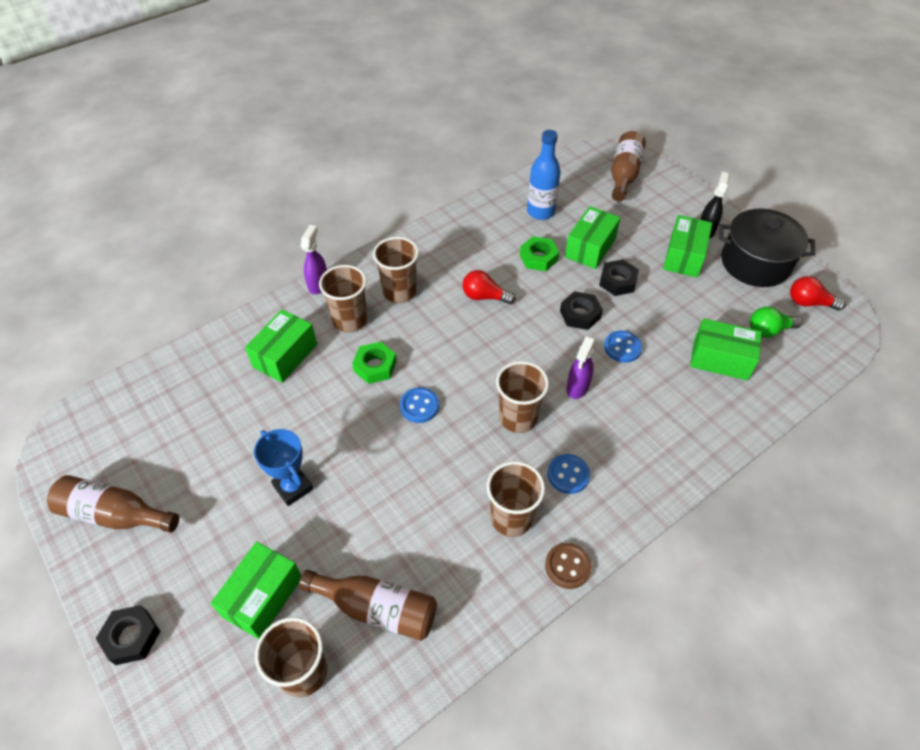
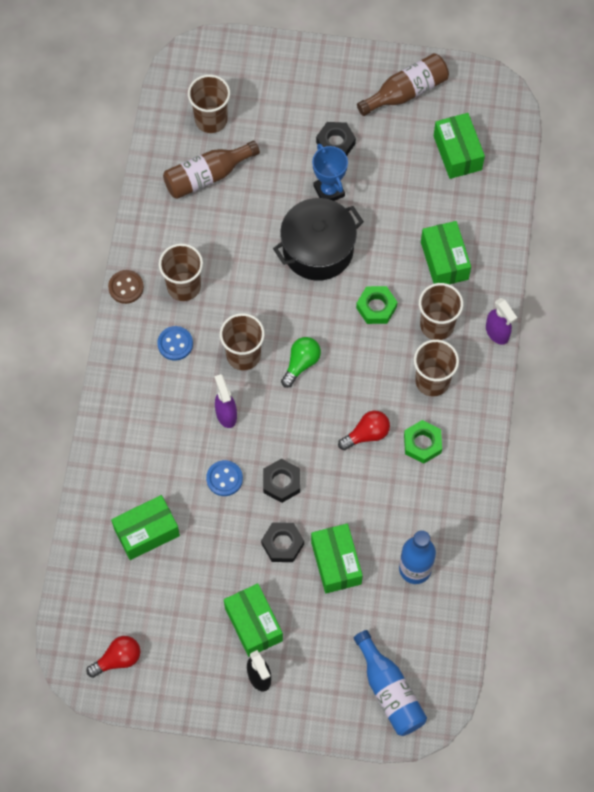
camera: 135 degrees right, 15 degrees up
(131, 637) = (314, 58): black nut -> black nut (335, 143)
(262, 597) = (273, 129): green box -> green box (457, 153)
(293, 487) = (329, 191): blue trophy -> blue trophy turned 60 degrees clockwise
(419, 406) = (314, 306): blue button -> none
(538, 258) = (366, 512): green nut -> green nut (422, 443)
(624, 175) = (389, 691): brown bottle -> blue bottle
(755, 263) = (190, 671): black pot -> black pot (318, 250)
(768, 330) = (130, 596): green light bulb -> green light bulb (301, 364)

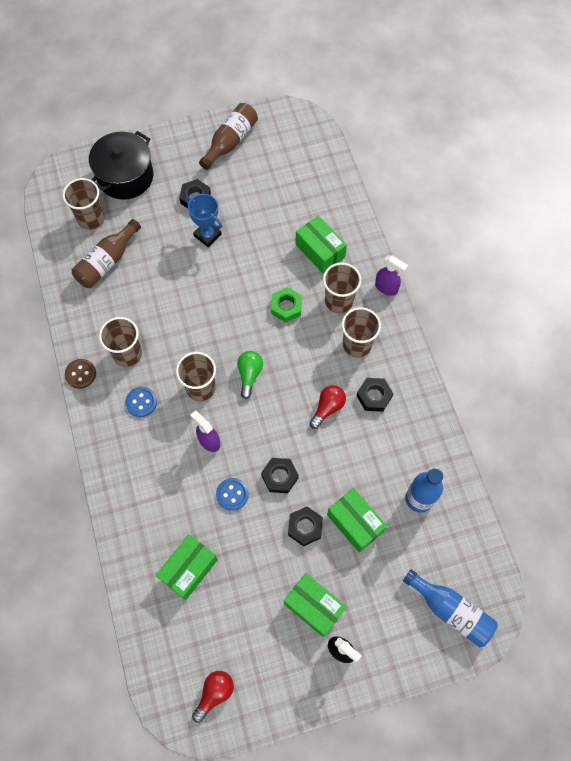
camera: 25 degrees left, 0 degrees up
(318, 250) = (220, 282): black pot -> black pot (125, 176)
(422, 443) = (374, 396): green nut -> black nut
(457, 153) = (290, 170): green box -> none

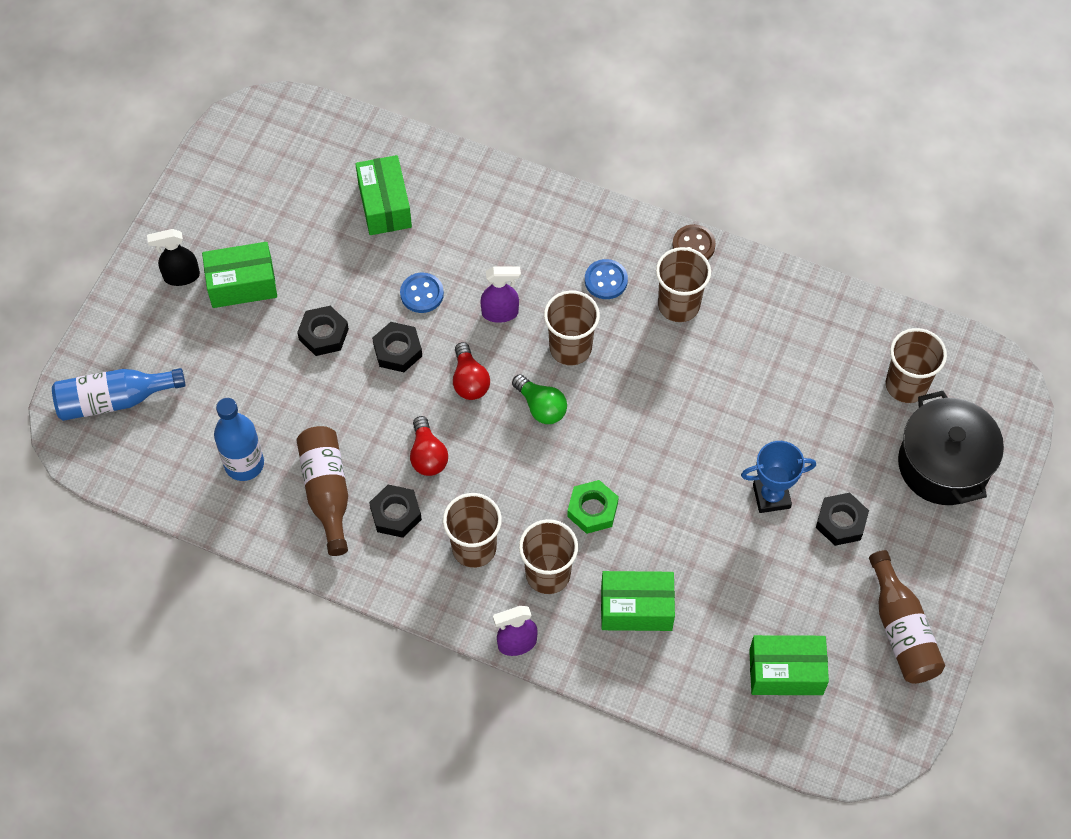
camera: 130 degrees right, 5 degrees down
(107, 262) = (825, 363): brown bottle -> brown bottle (327, 492)
(214, 693) = (252, 150): red light bulb -> red light bulb (469, 380)
(355, 523) = (282, 383): green box -> green box (786, 672)

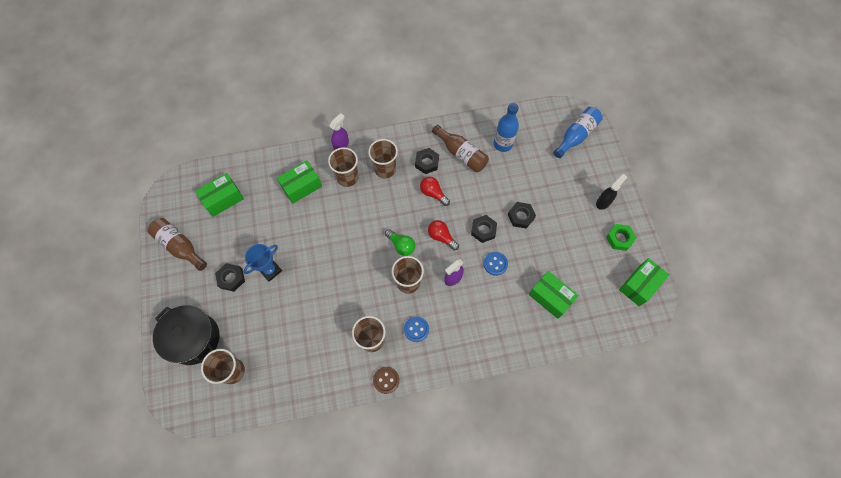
camera: 145 degrees right, 5 degrees up
(242, 284) = (575, 216): green box -> green box (639, 285)
(541, 407) = (401, 245): green light bulb -> green light bulb turned 150 degrees counterclockwise
(592, 510) = (347, 214): green nut -> green nut (619, 238)

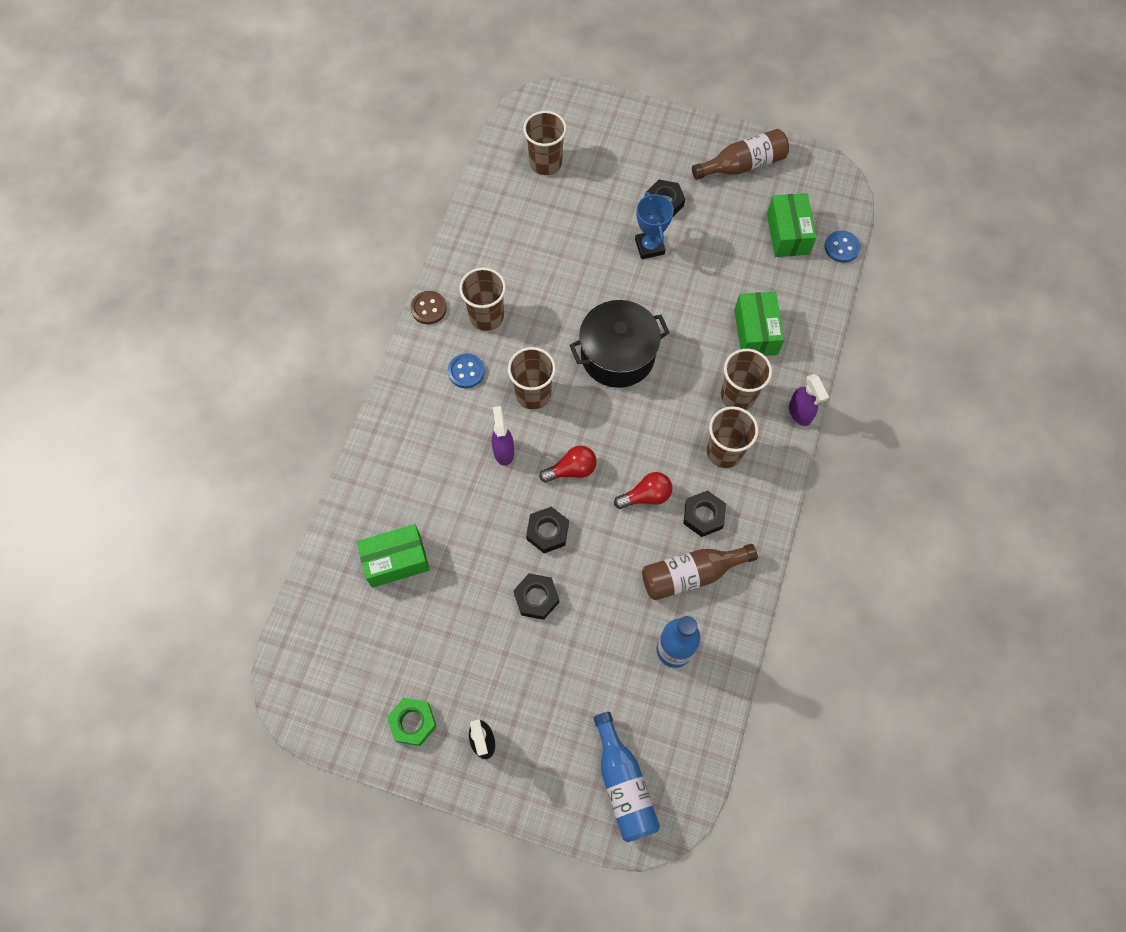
camera: 120 degrees right, 0 degrees up
(194, 339) = (609, 140): black pot -> black pot (617, 355)
(401, 245) = (590, 412): green light bulb -> none
(495, 264) = (488, 518): blue button -> blue button (841, 247)
(639, 285) = (329, 699): green box -> none

